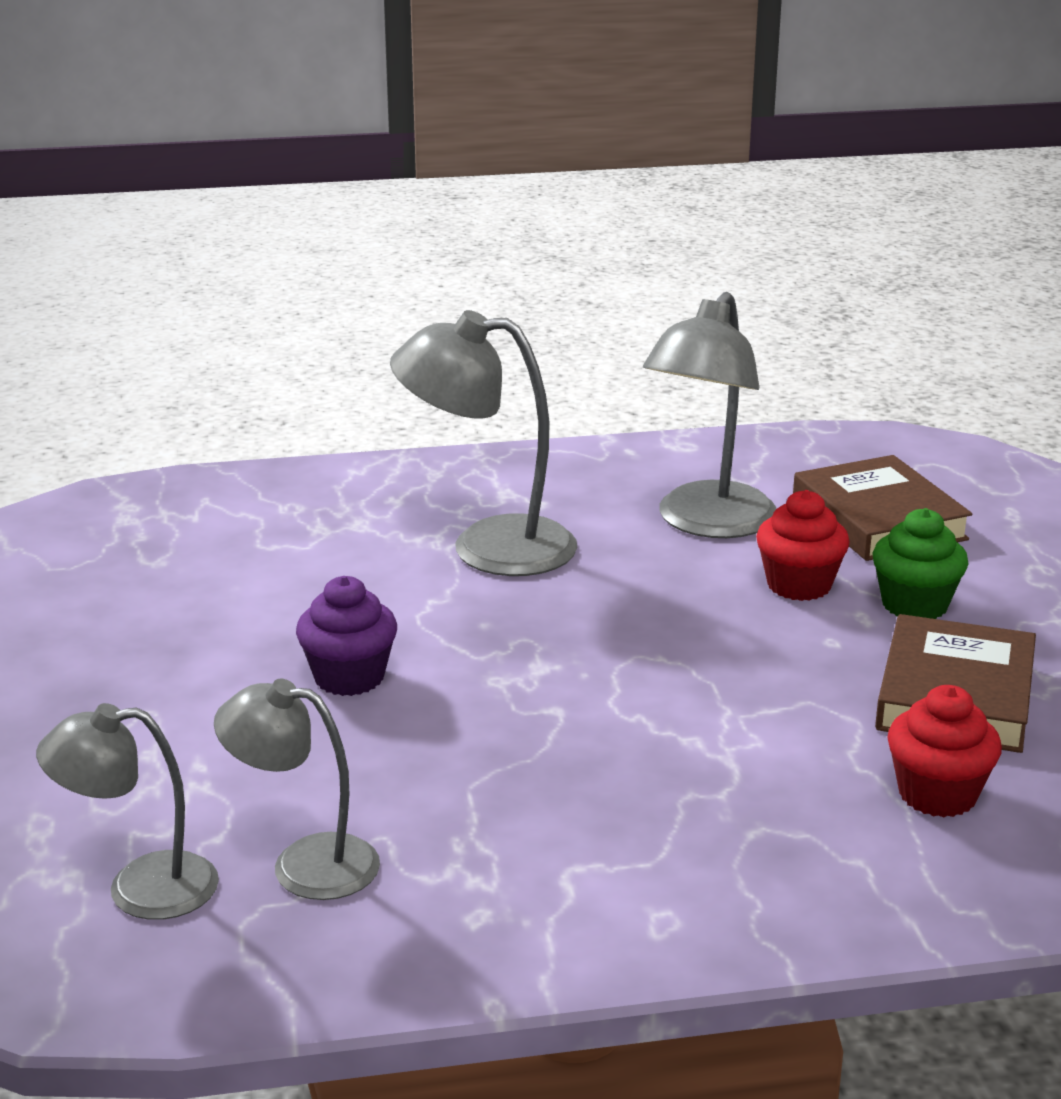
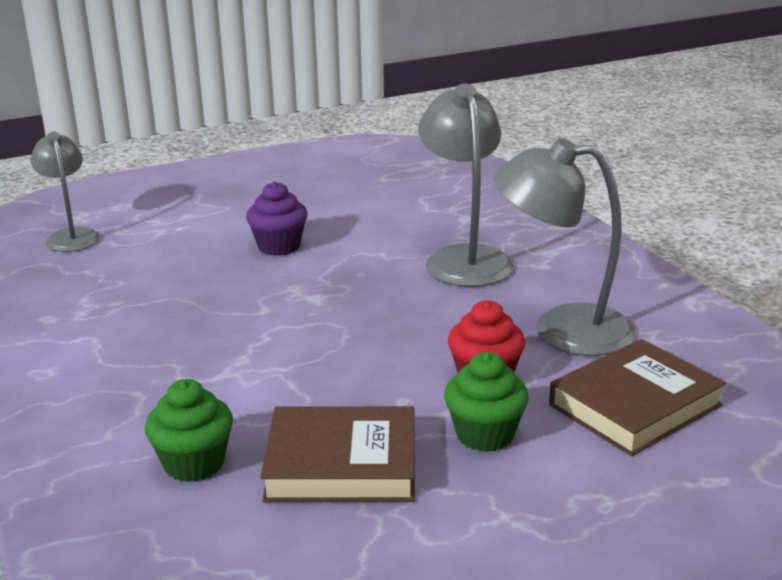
camera: 75 degrees right, 0 degrees up
(304, 864) = (93, 267): grey lamp -> none
(937, 794) = (194, 463): red cupcake -> green cupcake

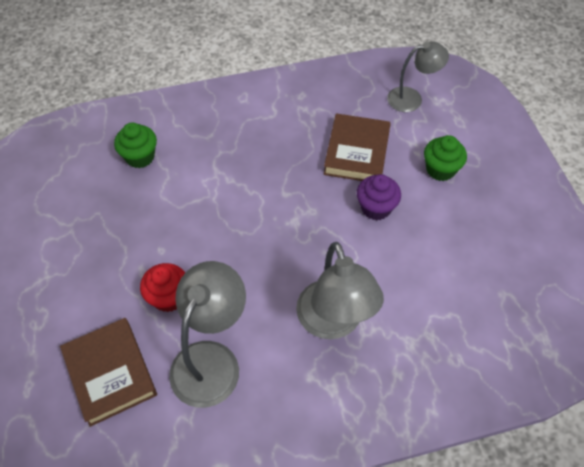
camera: 100 degrees right, 30 degrees up
(342, 464) = (115, 215): brown book -> brown book (357, 152)
(464, 258) = (333, 323): grey lamp -> grey lamp turned 75 degrees clockwise
(485, 434) = (114, 283): green cupcake -> green cupcake (440, 169)

